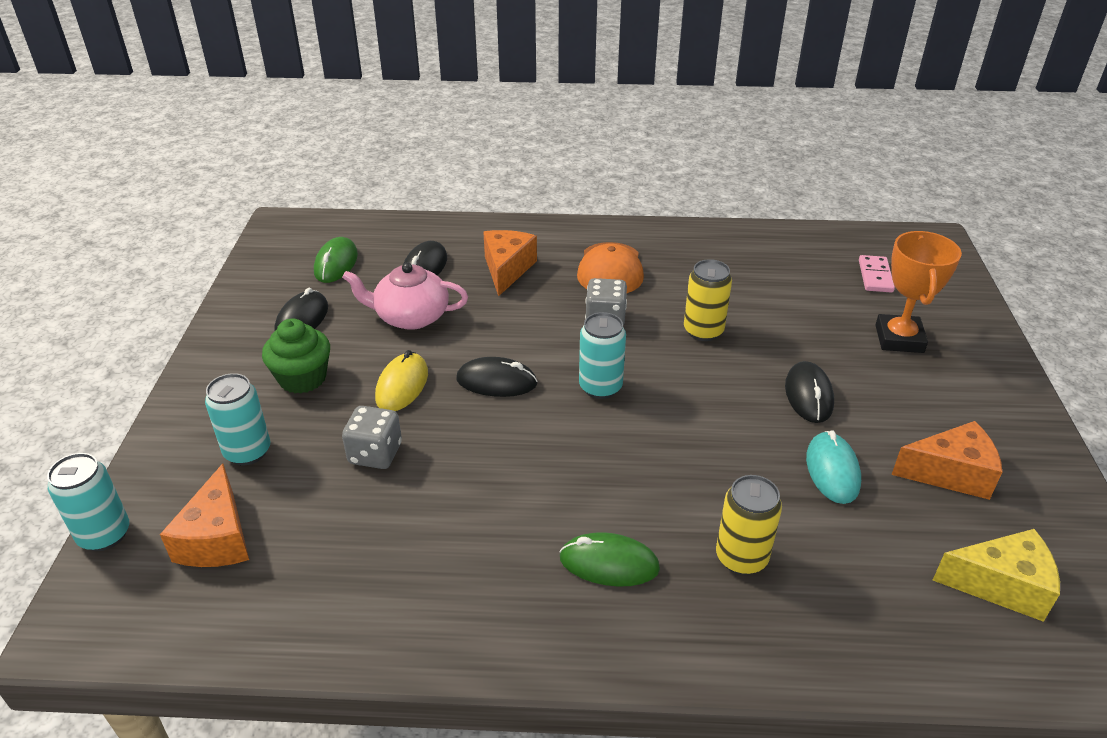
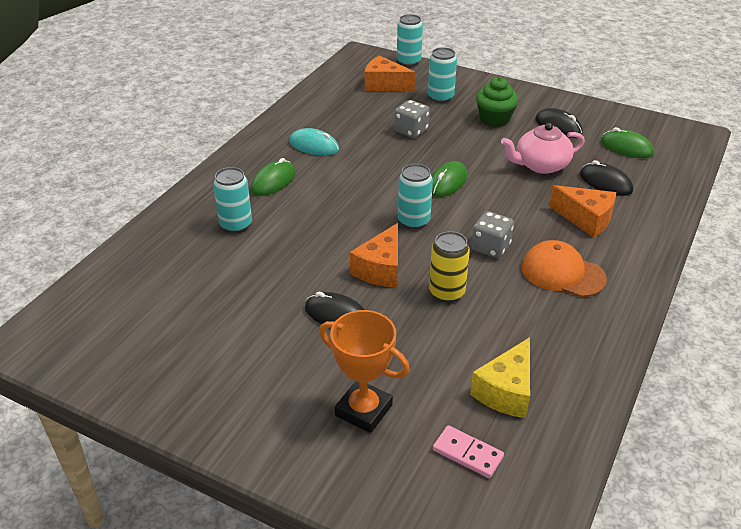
camera: 115 degrees right, 0 degrees up
(402, 385) = (466, 149): yellow mouse -> none
(411, 317) = (541, 165): pink teapot -> pink teapot turned 135 degrees counterclockwise
(496, 382) = (447, 182): black mouse -> green mouse
(741, 558) = (236, 225): yellow can -> turquoise can
(832, 470) = (262, 290): turquoise mouse -> turquoise mouse (314, 146)
(950, 473) = (211, 347): orange cheese -> orange cheese (380, 269)
(1001, 585) = (123, 315): yellow cheese -> yellow cheese (506, 391)

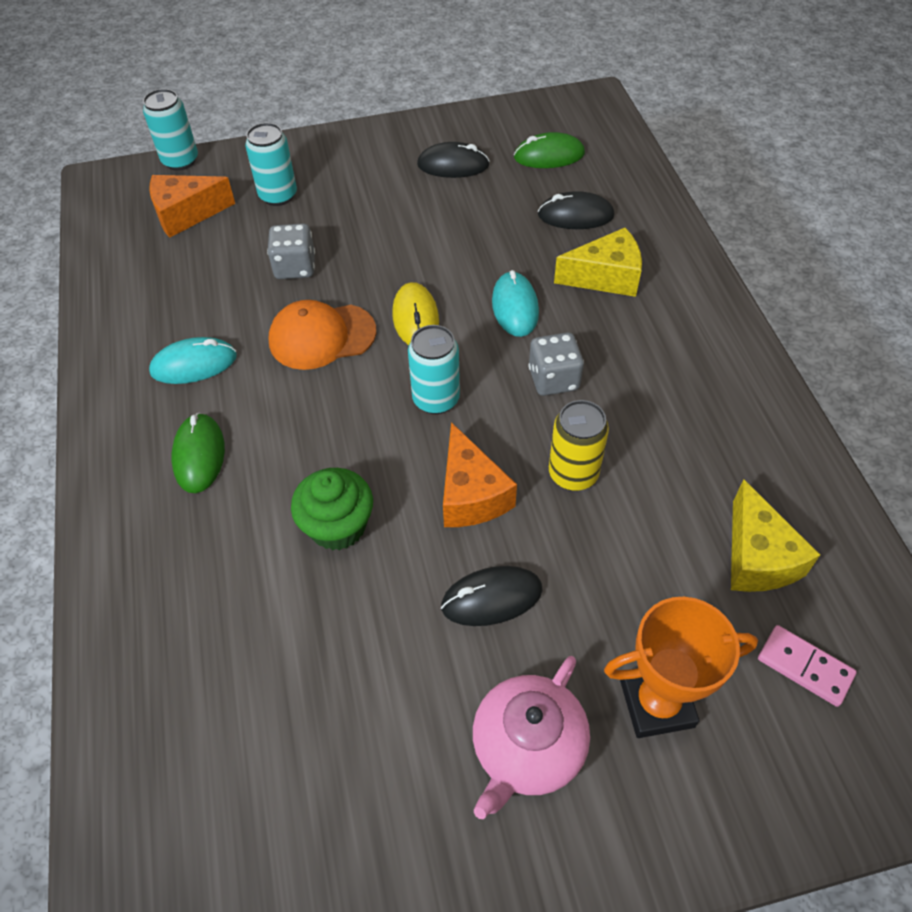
camera: 40 degrees left, 15 degrees up
(236, 225) = (222, 558): turquoise can -> none
(447, 182) = (415, 318): green mouse -> yellow mouse
(467, 454) = (804, 667): pink domino -> pink domino turned 45 degrees clockwise
(494, 119) = (374, 193): green cupcake -> green cupcake (337, 526)
(510, 205) = (515, 307): none -> turquoise mouse
(541, 165) = (489, 231): pink teapot -> pink teapot (527, 747)
(562, 273) = (654, 363): orange cap -> orange cap (322, 336)
(586, 219) = (605, 277): orange cheese -> yellow cheese

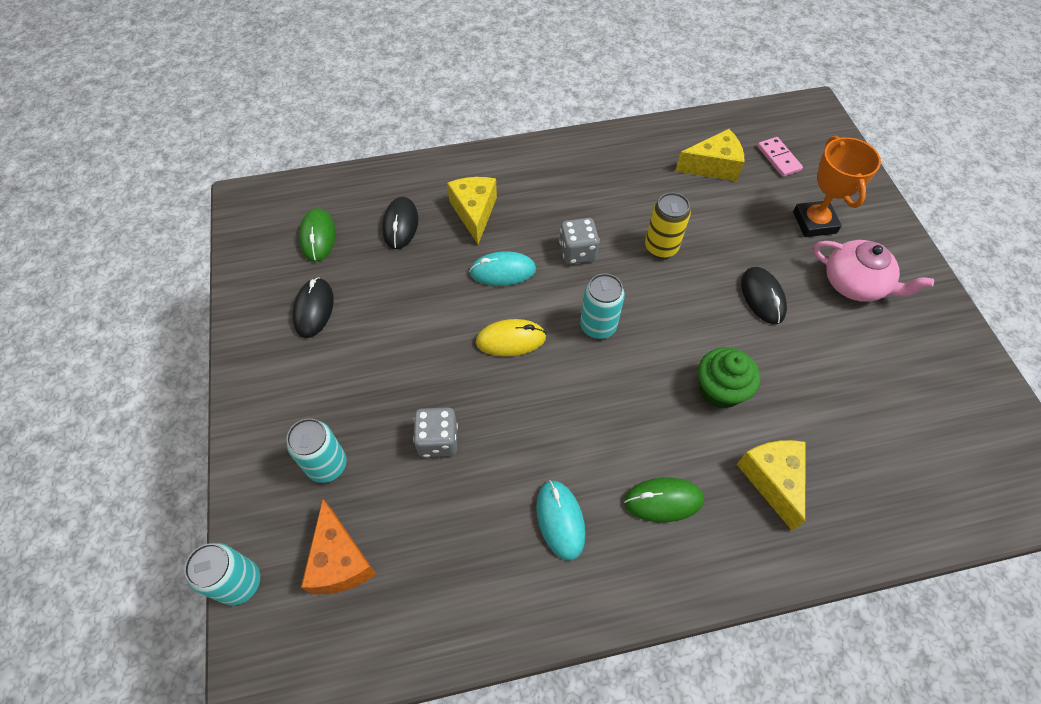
camera: 90 degrees left, 5 degrees up
(206, 572) = (772, 479): none -> yellow cheese
(322, 336) = (529, 411): orange cap -> none
(471, 494) = (683, 306): orange cheese -> none
(804, 667) = (778, 158): pink domino -> pink domino turned 60 degrees counterclockwise

